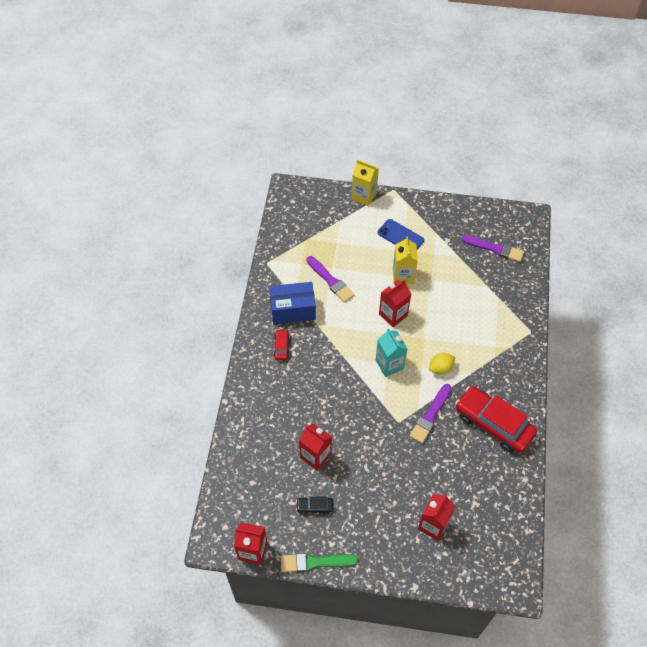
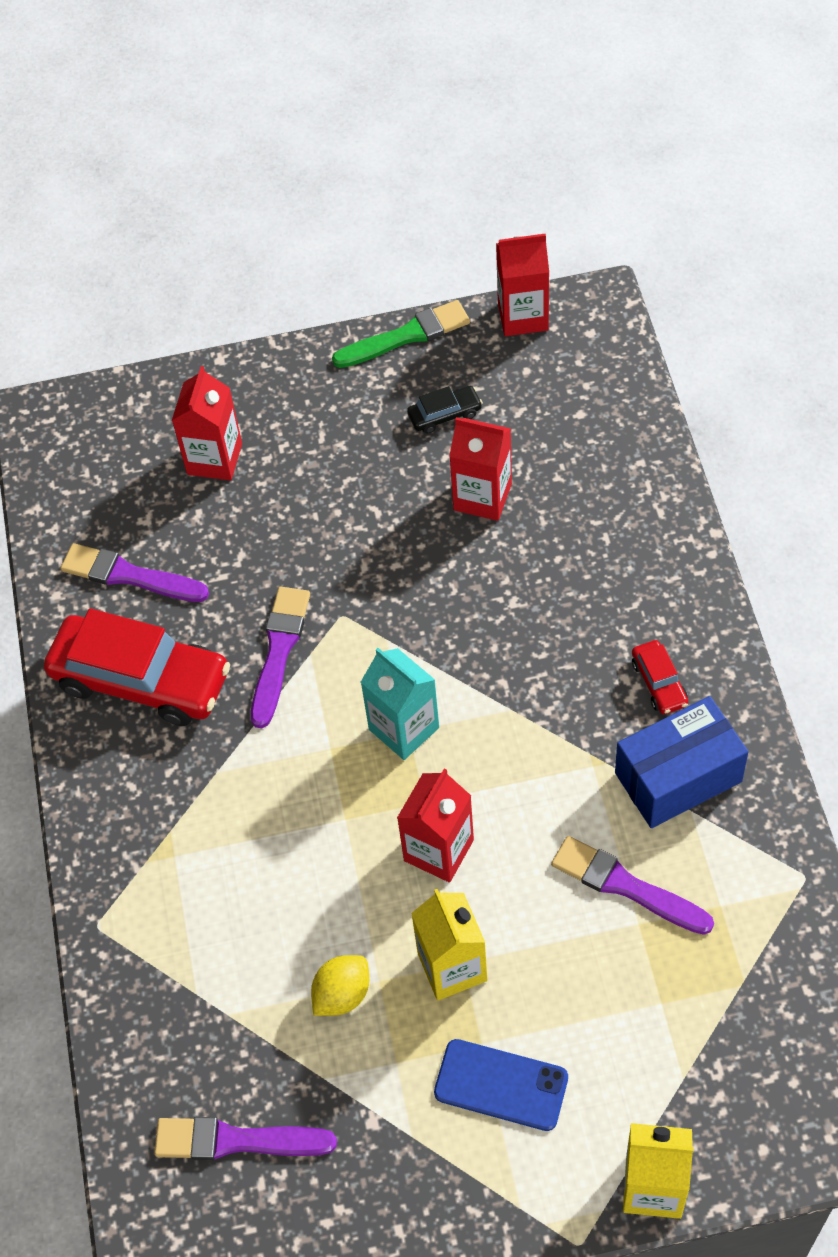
camera: 165 degrees right, 0 degrees up
(441, 368) = (286, 760): yellow lemon -> yellow lemon (342, 994)
(488, 476) = (129, 575): none -> purple brush

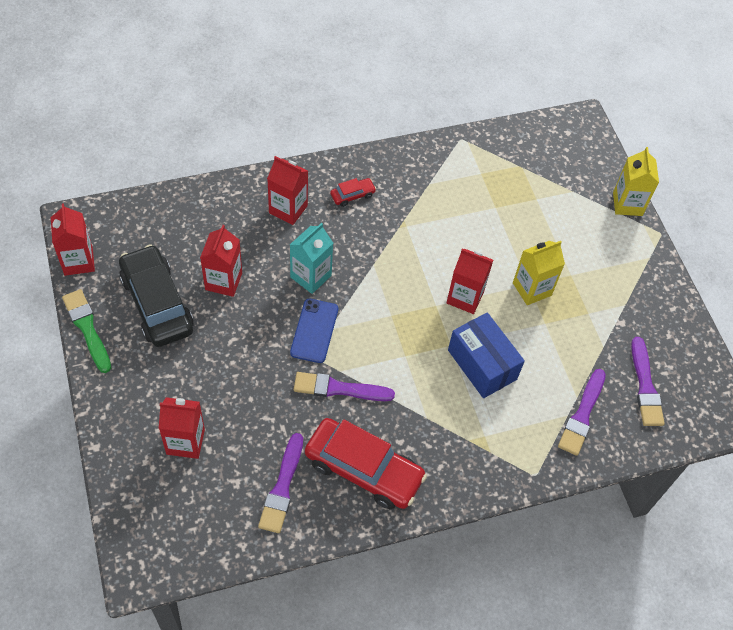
camera: 105 degrees left, 0 degrees up
(141, 680) = (363, 469): red car -> red car turned 105 degrees clockwise
(342, 994) = (555, 340): yellow lemon -> none
(404, 728) = (389, 317): turquoise carton -> turquoise carton (310, 276)
(445, 414) = (157, 303): black car -> black car, size x2.29
(501, 1085) = (591, 266): blue phone -> blue phone (314, 331)
(625, 584) = (288, 209): none -> red carton
(625, 886) = (475, 212): purple brush -> purple brush (582, 415)
(678, 777) = (410, 188): blue box -> blue box (482, 364)

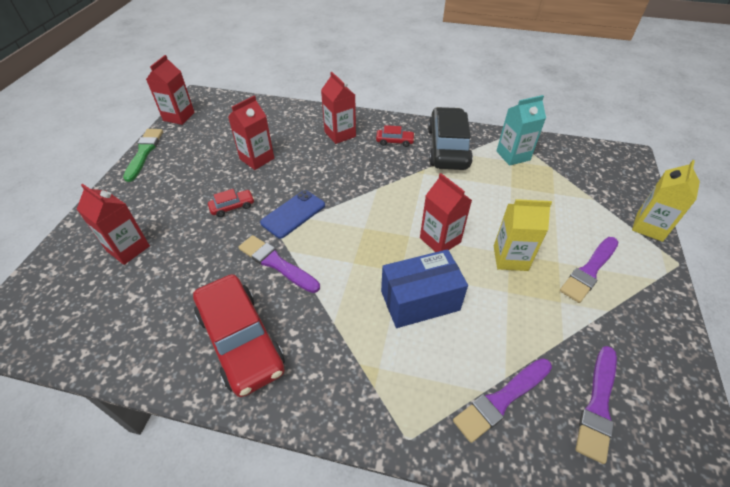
camera: 35 degrees right, 10 degrees down
(157, 303) = (201, 155): black car -> black car (447, 148)
(248, 350) = (232, 207): none -> red car
(282, 487) = (161, 320): purple brush -> purple brush (589, 271)
(310, 276) = (321, 178): turquoise carton -> turquoise carton (513, 155)
(482, 364) = (420, 300): blue box -> blue box turned 75 degrees clockwise

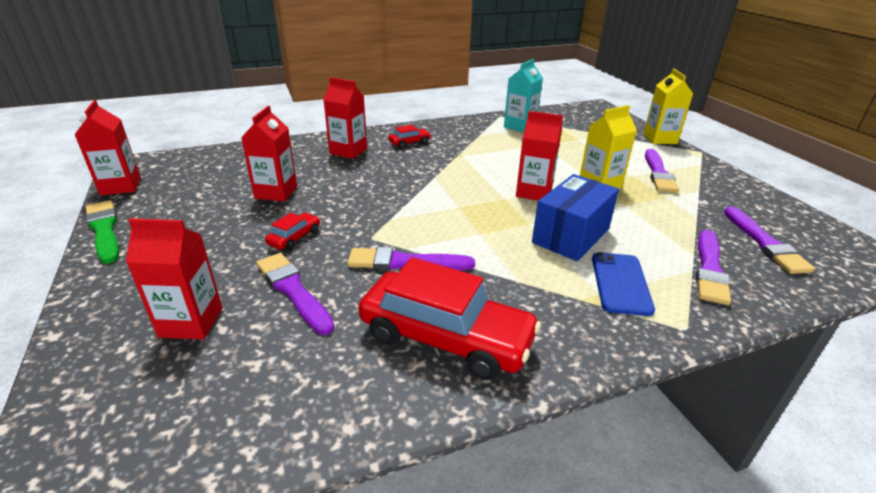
camera: 35 degrees left, 15 degrees down
(194, 252) = (293, 290): none -> purple brush
(293, 214) = (374, 220): blue phone -> blue phone (620, 283)
(447, 148) = (462, 135): black car -> none

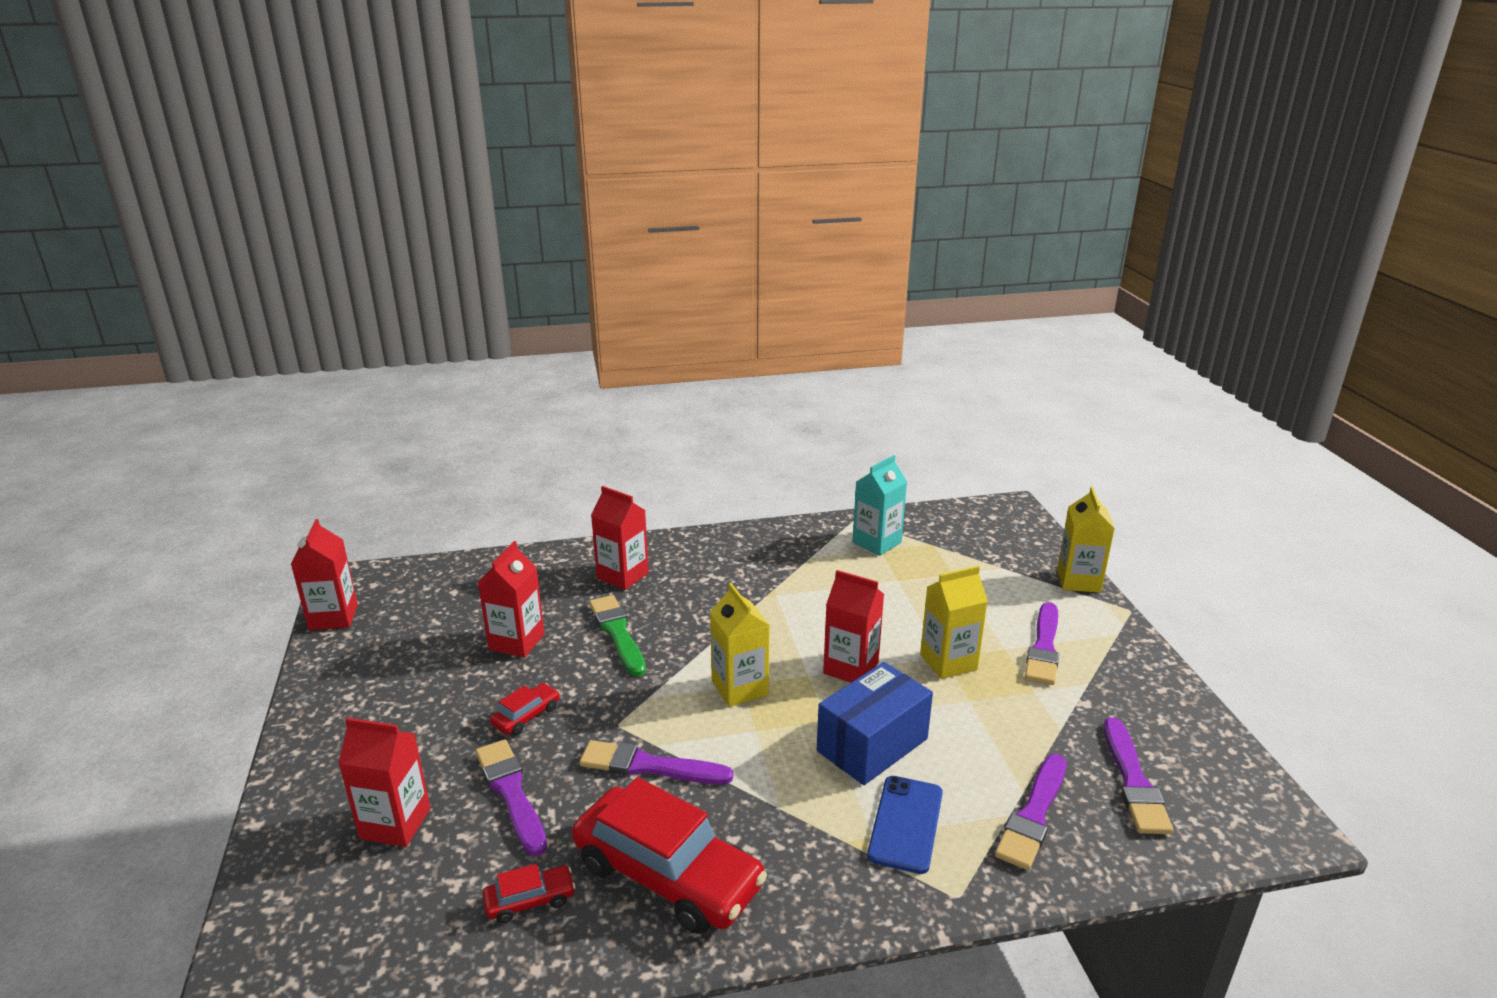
camera: 10 degrees right, 5 degrees down
(104, 230) = (312, 684): green brush -> green brush (617, 633)
(409, 142) = (709, 565): red car -> red car (530, 900)
(458, 209) = (739, 688): none -> yellow carton

